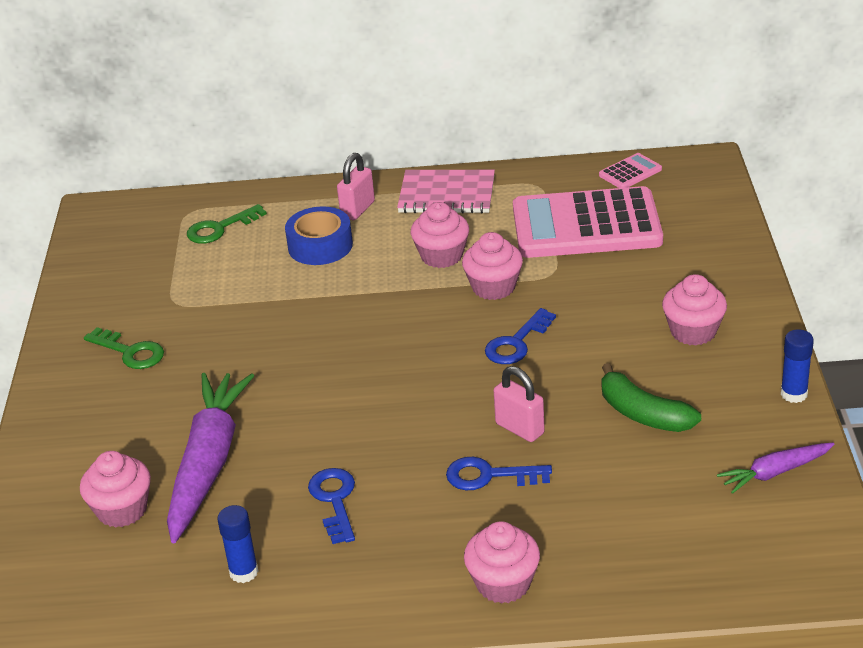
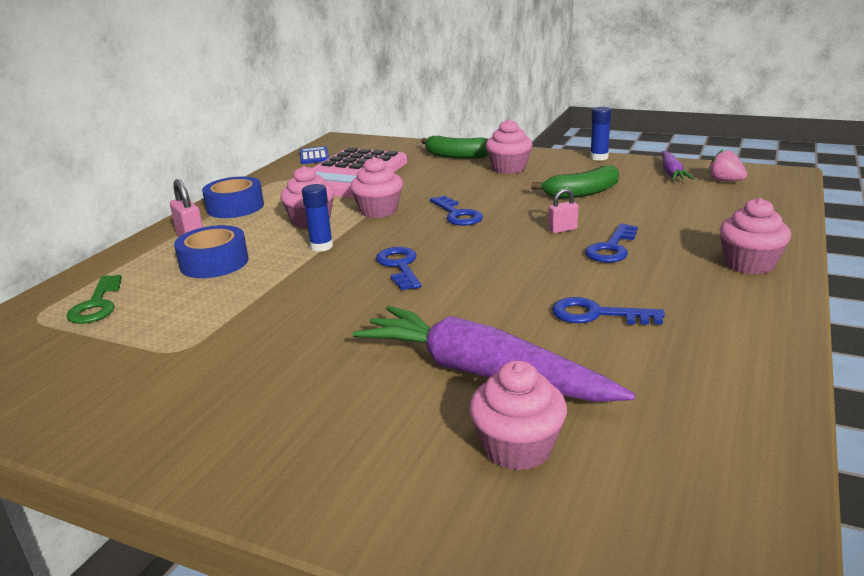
camera: 65 degrees left, 10 degrees down
(130, 352) = (223, 394): green key -> none
(244, 572) = (679, 380): blue glue stick -> blue glue stick (321, 247)
(370, 352) = (399, 266): none -> blue key
(447, 194) = (235, 207): pink notebook -> blue tape
(519, 428) = (562, 229): pink padlock -> pink padlock, size x0.66
(630, 172) = (314, 156): pink calculator -> blue calculator
(710, 275) = (457, 156): none -> green banana
(774, 526) = (725, 181): none -> pink strawberry

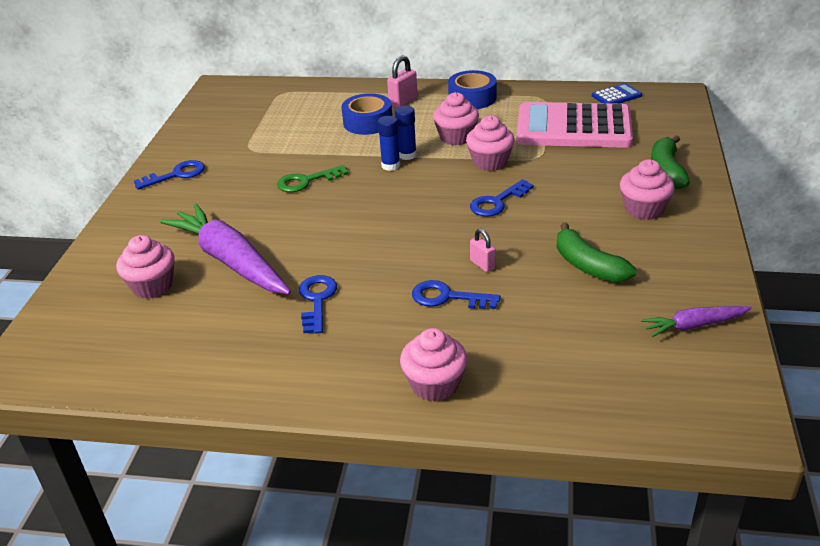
camera: 75 degrees right, 10 degrees up
(97, 305) = (300, 105): green key -> green key (306, 181)
(399, 266) = (381, 196): blue key -> blue key (176, 175)
(482, 373) = (230, 261): purple carrot -> purple carrot turned 60 degrees counterclockwise
(599, 157) = (721, 265): blue glue stick -> blue glue stick (390, 166)
(725, 181) = (685, 370): pink strawberry -> none

